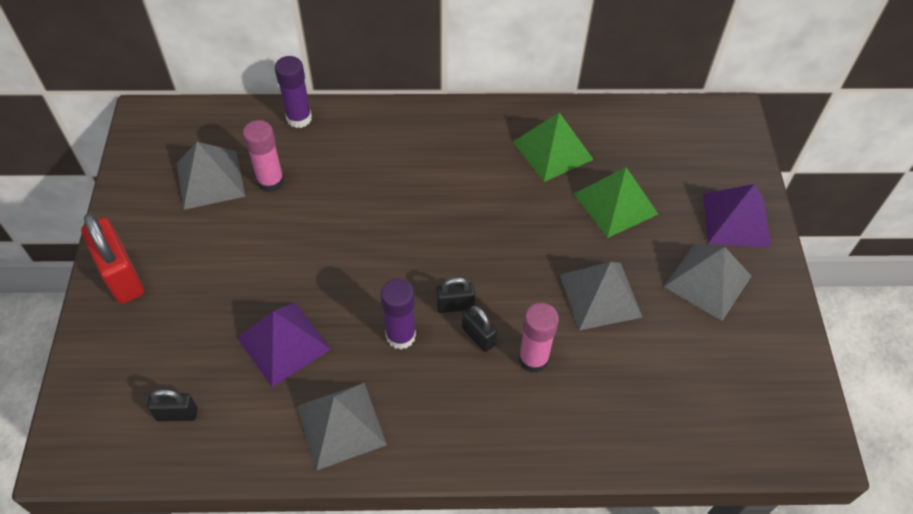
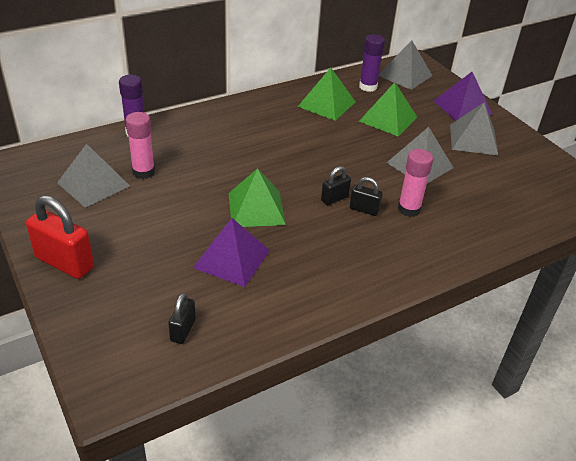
camera: 30 degrees left, 15 degrees down
(177, 414) = (183, 330): black padlock -> black padlock turned 45 degrees counterclockwise
(340, 425) = (314, 290): grey pyramid -> grey pyramid (405, 75)
(356, 283) = (256, 208): none -> green pyramid
(400, 336) = (312, 226): purple glue stick -> purple glue stick (368, 87)

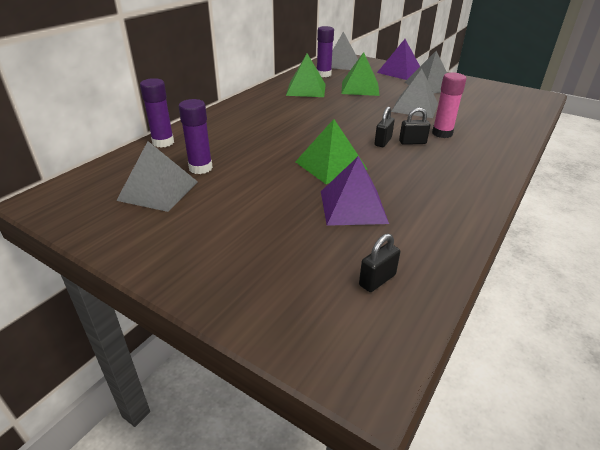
camera: 25 degrees left, 5 degrees down
(64, 263) = (191, 266): red padlock -> none
(143, 172) = (200, 168): pink glue stick -> purple glue stick
(183, 330) = (377, 280): black padlock -> black padlock turned 60 degrees clockwise

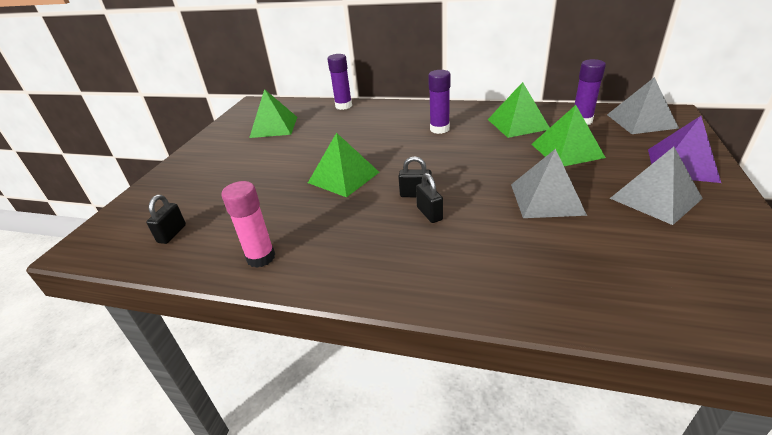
camera: 75 degrees right, 0 degrees up
(158, 190) = (274, 127): grey pyramid -> green pyramid
(200, 168) = (311, 129): purple glue stick -> purple glue stick (439, 129)
(353, 206) = (273, 203): purple pyramid -> none
(377, 280) = (172, 234): black padlock -> black padlock turned 75 degrees clockwise
(442, 133) = (475, 232): pink glue stick -> pink glue stick (261, 257)

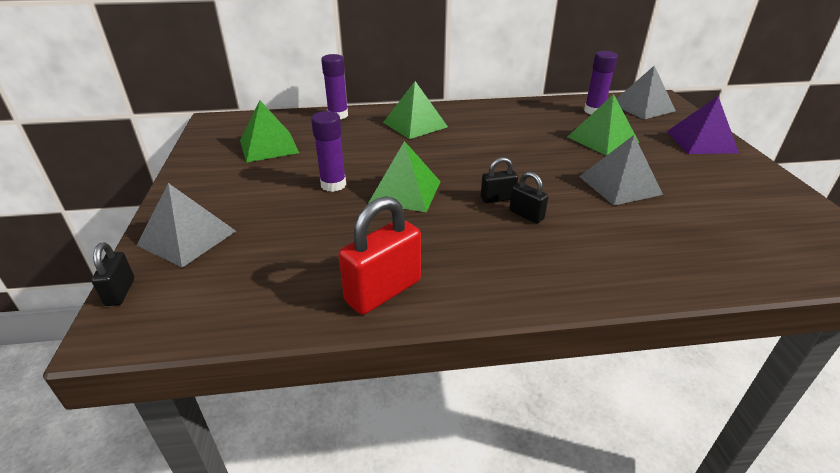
camera: 25 degrees left, 0 degrees up
(172, 234) = (242, 287): black padlock -> black padlock (120, 292)
(261, 257) = (383, 291): pink glue stick -> red padlock
(439, 129) = (467, 131): purple glue stick -> purple glue stick (333, 185)
(518, 124) = (539, 119): green pyramid -> green pyramid (415, 124)
(655, 198) = (703, 172): grey pyramid -> grey pyramid (187, 238)

